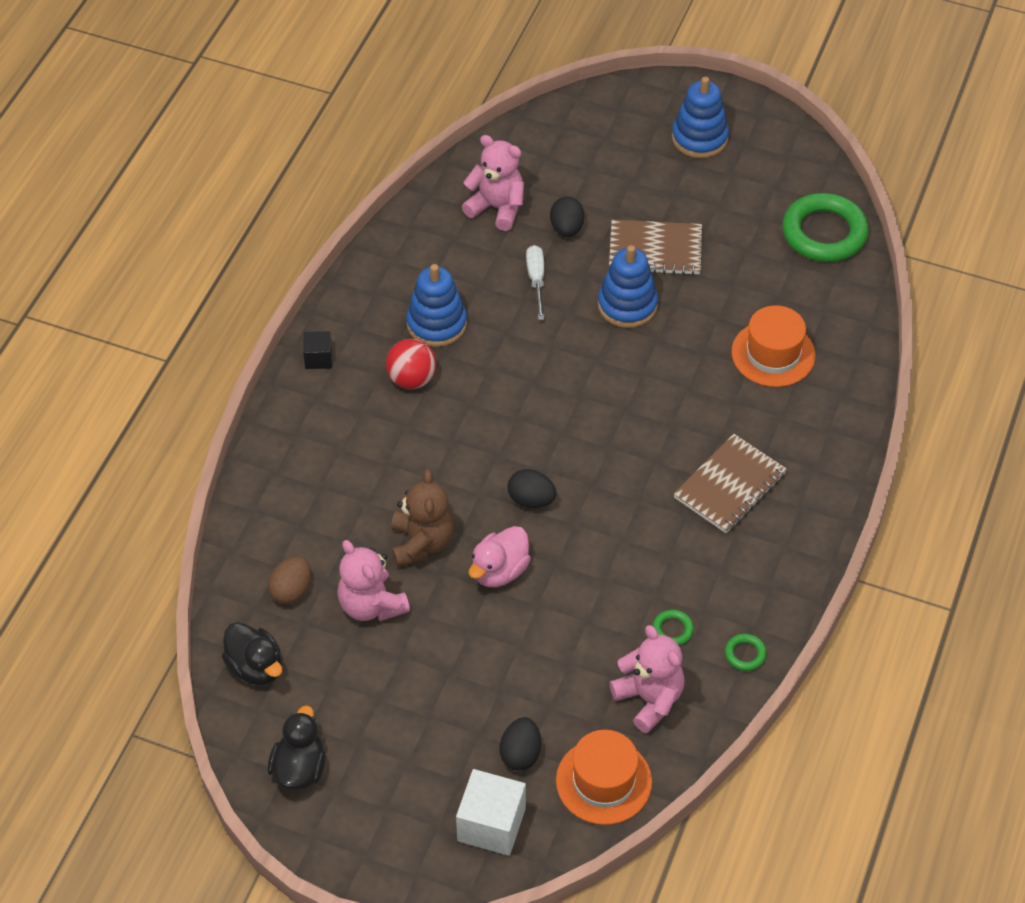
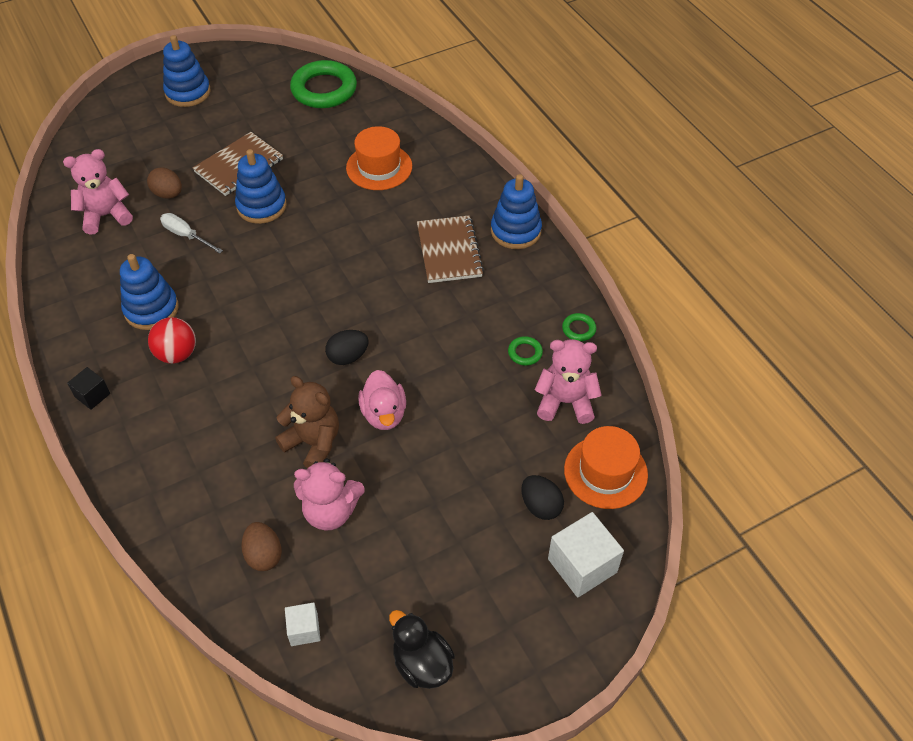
camera: 50 degrees left, 0 degrees up
(255, 667) = (304, 630): black duck -> white cube
(566, 228) = (168, 194): black egg -> brown egg
(813, 520) = (515, 231): none -> blue stacking toy

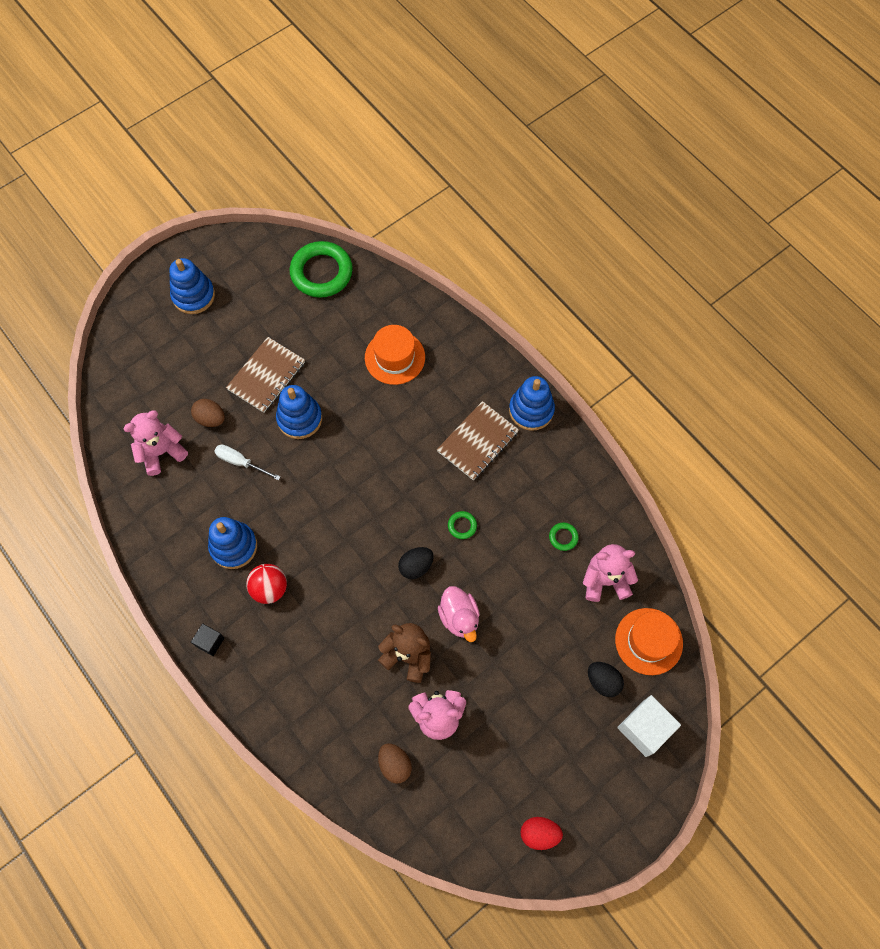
camera: 10 degrees left, 15 degrees up
(304, 630) = (443, 822): white cube -> none
(422, 663) = (539, 833): black duck -> red egg
(449, 251) = (477, 441): brown notebook -> brown notebook turned 60 degrees clockwise
(578, 329) = (603, 505): green ring -> green ring (462, 526)

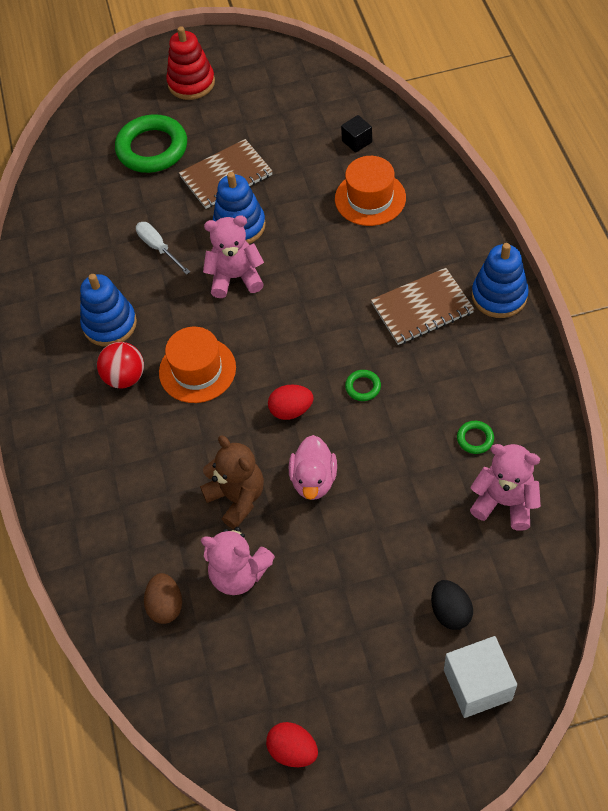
camera: 30 degrees right, 10 degrees down
(161, 452) = (85, 213): pink teddy bear -> pink teddy bear (235, 277)
(193, 296) = (191, 83): blue stacking toy -> red stacking toy
(210, 419) = (149, 198): brown egg -> none
(210, 642) = (38, 407): black cube -> black cube (357, 141)
(321, 272) = (332, 97): green ring -> green ring (152, 148)
(416, 566) = (291, 410): black egg -> red egg
(648, 641) = (527, 589): orange hat -> orange hat (197, 370)

